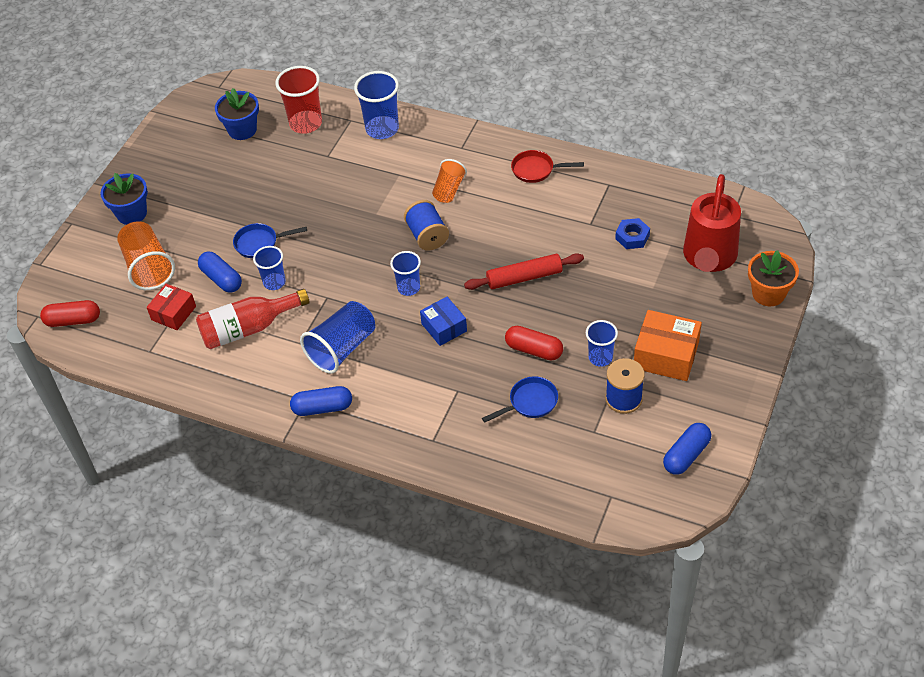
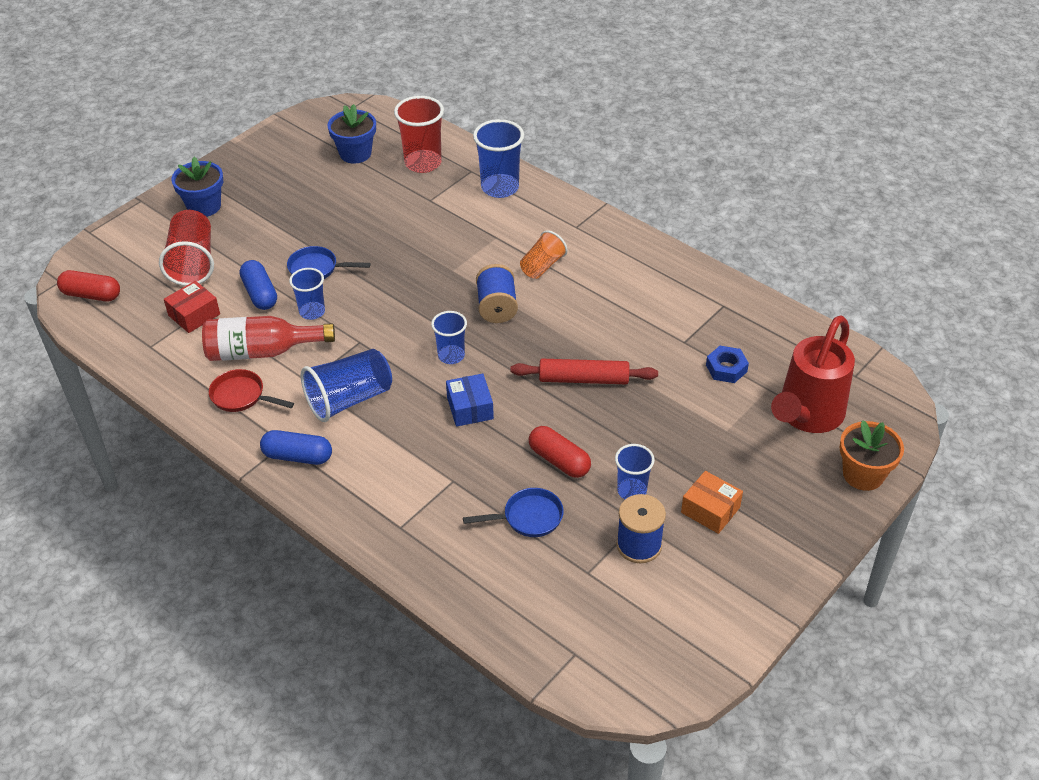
camera: 15 degrees right, 5 degrees down
(148, 267) = (193, 263): orange cup -> red cup
(536, 170) = (648, 270): red pan -> red pan (241, 396)
(666, 355) = (710, 510): orange box -> orange box, size x0.65
(686, 455) = (686, 633): blue capsule -> none

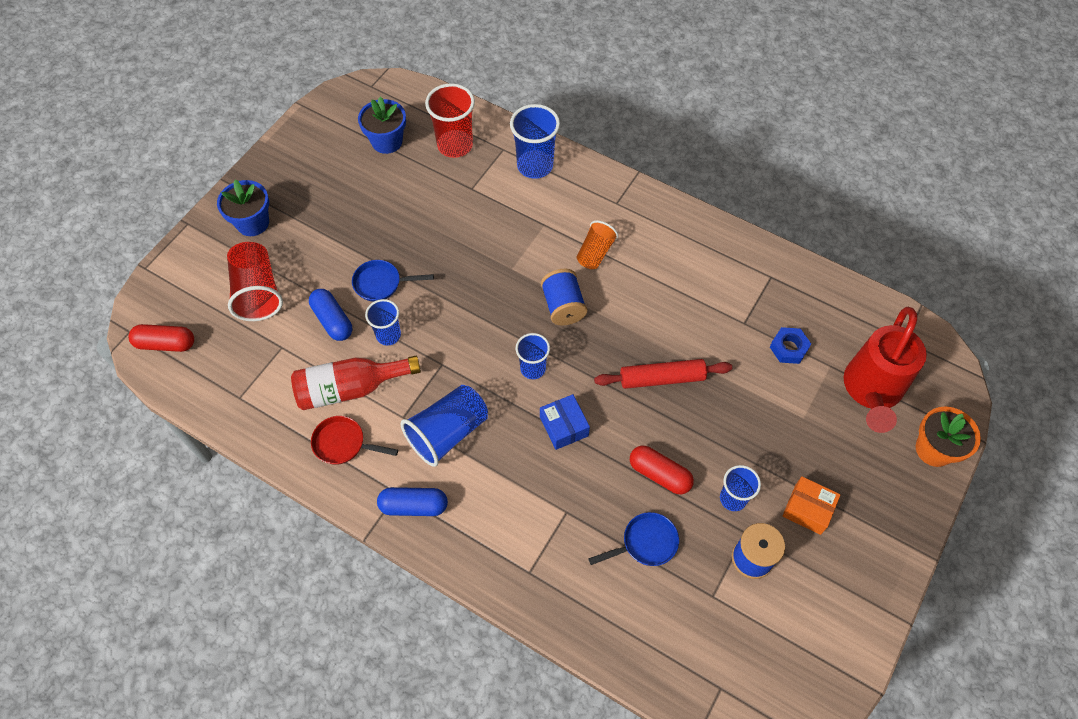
camera: 10 degrees left, 15 degrees up
(194, 315) = (274, 354): red box -> none

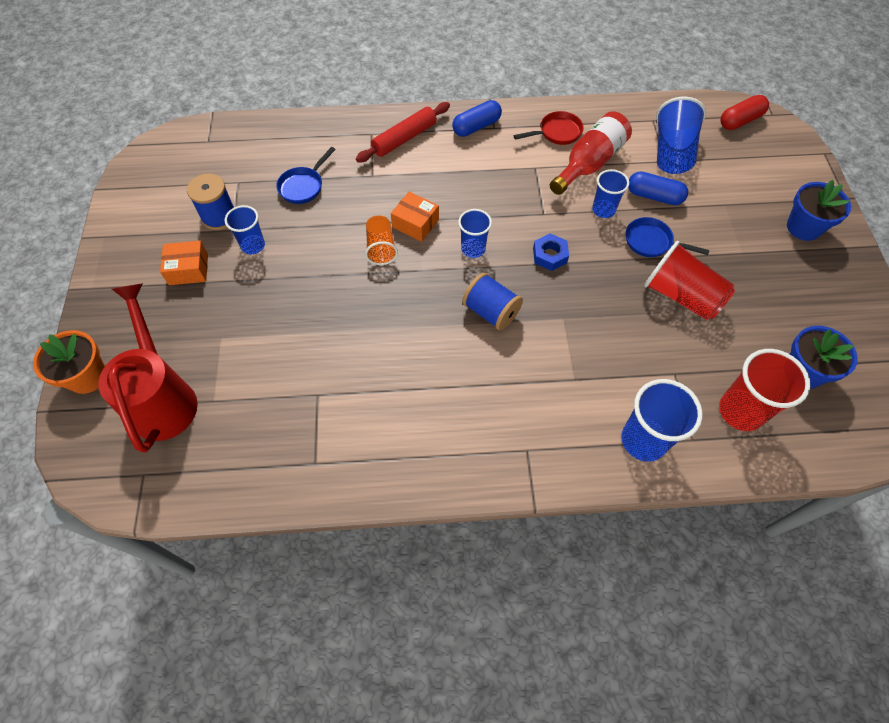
camera: 145 degrees right, 0 degrees up
(258, 292) = (729, 183): red cup -> red cup (681, 296)
(381, 283) = (651, 242): blue pan -> blue pan turned 120 degrees counterclockwise
(448, 433) = (495, 175): blue cup -> blue cup (671, 153)
(564, 426) = (415, 223): blue box -> orange box
(595, 253) = (504, 379): orange cup -> orange cup (381, 248)
(659, 474) = (320, 231): red capsule -> none
(662, 378) = (363, 301): red rolling pin -> red rolling pin (404, 138)
(788, 348) = (261, 394): blue nut -> blue nut (549, 255)

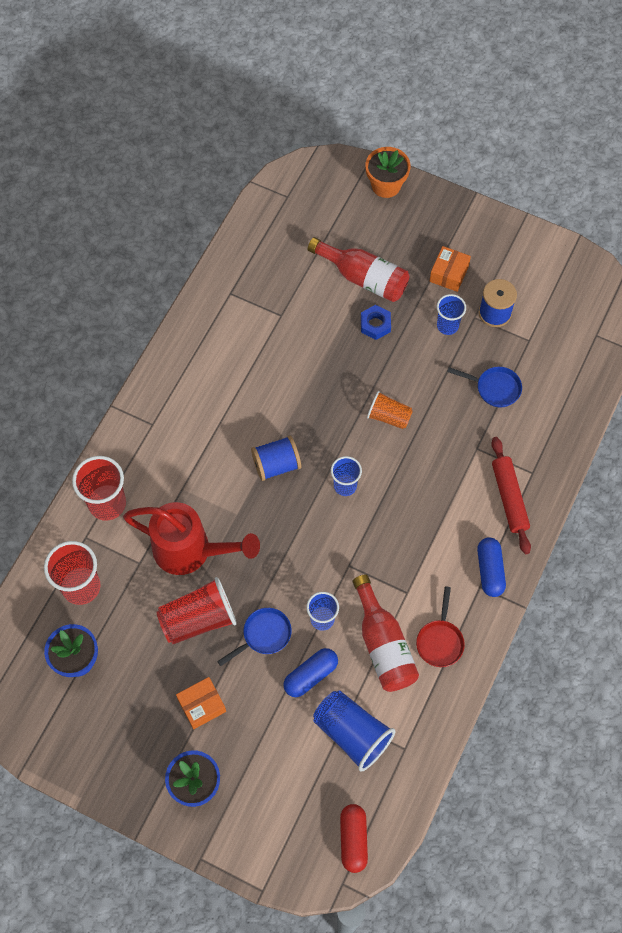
camera: 120 degrees right, 5 degrees up
(163, 397) = (339, 224): red watering can -> red watering can (191, 551)
(228, 340) = (363, 278): none -> red bottle
(303, 186) = (494, 388): blue pan -> blue pan turned 135 degrees clockwise
(415, 223) = (399, 455): orange box -> orange box (202, 705)
(549, 255) = (302, 542): blue nut -> blue nut (375, 324)
(643, 440) = (107, 503): blue cup -> red cup

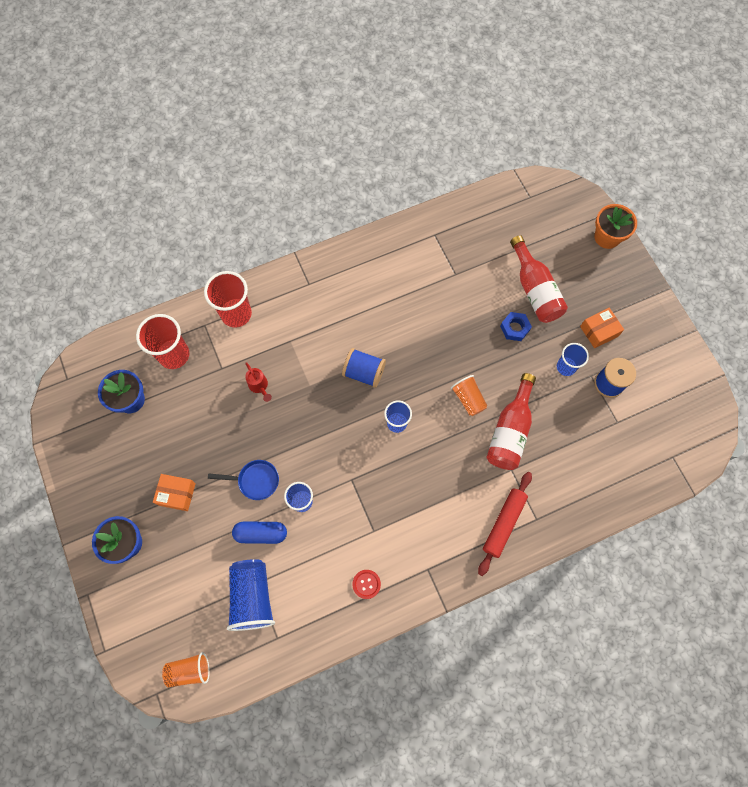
camera: 40 degrees right, 5 degrees up
(191, 551) = (259, 386): red watering can -> red watering can, size x0.42
(198, 619) = (224, 435): red cup -> none
(353, 839) = (189, 670): red capsule -> orange cup
(383, 645) = (326, 553): red bottle -> red bottle (510, 431)
(440, 641) = (366, 584): red pan -> red button
(489, 570) = (444, 564): blue capsule -> none
(494, 388) = (561, 437): blue pan -> none

